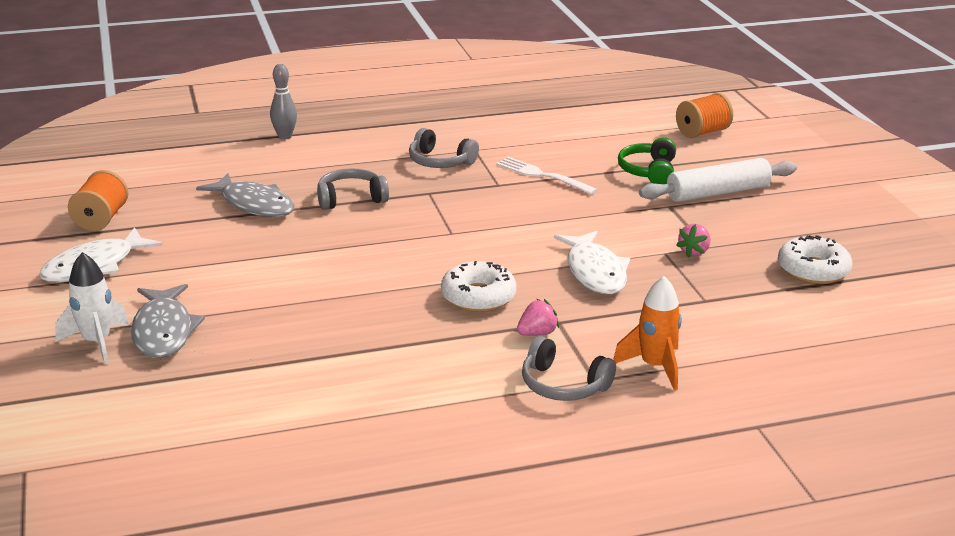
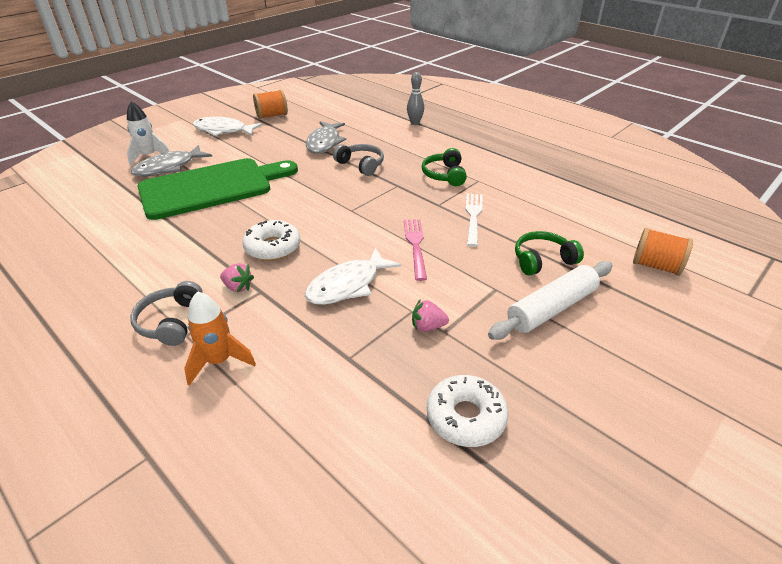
camera: 60 degrees right, 10 degrees up
(276, 308) = (212, 187): none -> green cutting board
(440, 162) = (444, 175): grey headphones -> green headphones
(562, 219) = (415, 245): none -> pink fork
(717, 193) = (551, 308): white rolling pin -> white rolling pin turned 75 degrees counterclockwise

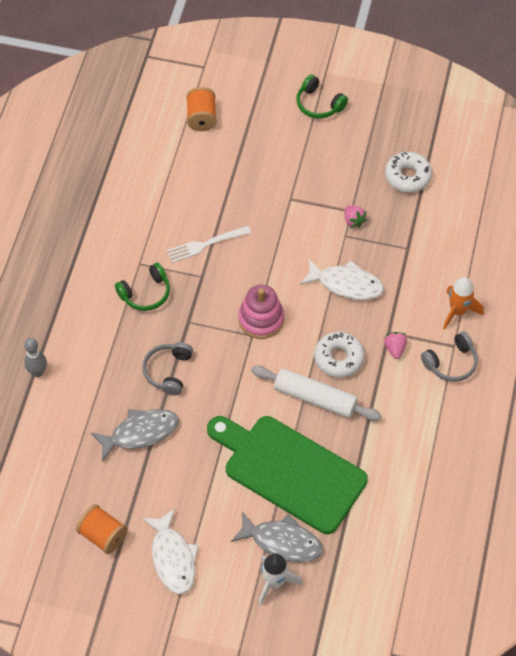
camera: 120 degrees left, 20 degrees up
(362, 219) = (261, 319): none -> pink stacking toy
(415, 245) = (272, 266): pink fork -> none
(542, 260) = (238, 182): green headphones -> green headphones (319, 104)
(551, 308) = (290, 163): white rolling pin -> white rolling pin (315, 398)

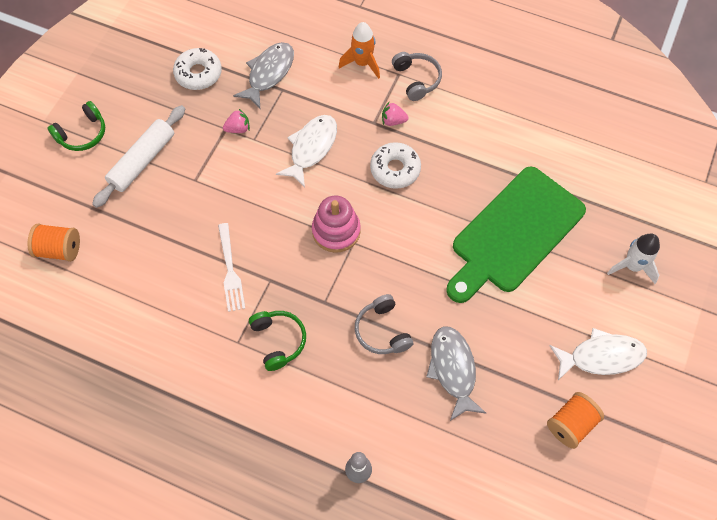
camera: 80 degrees left, 5 degrees up
(168, 371) = (382, 331): grey headphones -> grey headphones turned 45 degrees clockwise
(282, 541) = (589, 252): grey fish -> grey fish (269, 73)
(315, 398) = (436, 197): white rolling pin -> white rolling pin (142, 161)

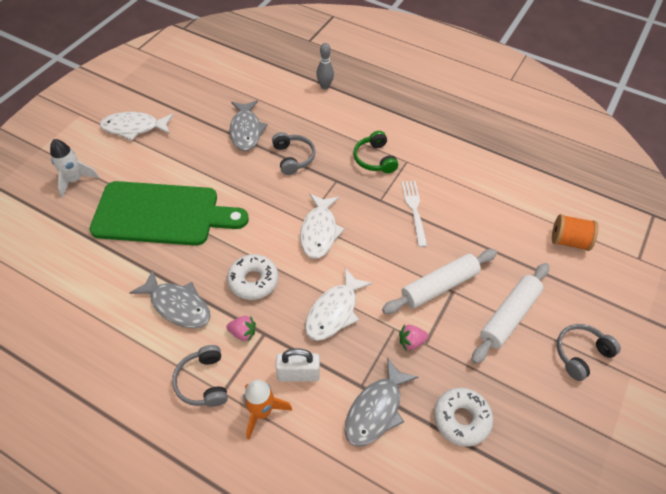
camera: 175 degrees left, 10 degrees down
(82, 134) = (581, 354): green headphones -> grey headphones
(208, 183) = (439, 286): none -> white rolling pin
(336, 231) = (319, 231): pink stacking toy -> white fish
(337, 93) = (298, 374): none -> white padlock
(461, 139) = (177, 305): none -> grey fish
(514, 233) = (162, 214): green cutting board -> green cutting board turned 45 degrees clockwise
(571, 424) = (175, 96): orange spool -> none

